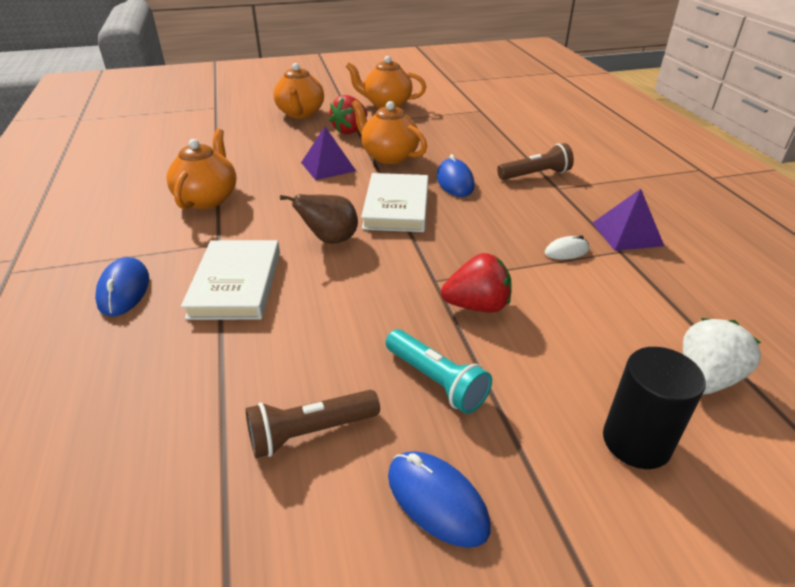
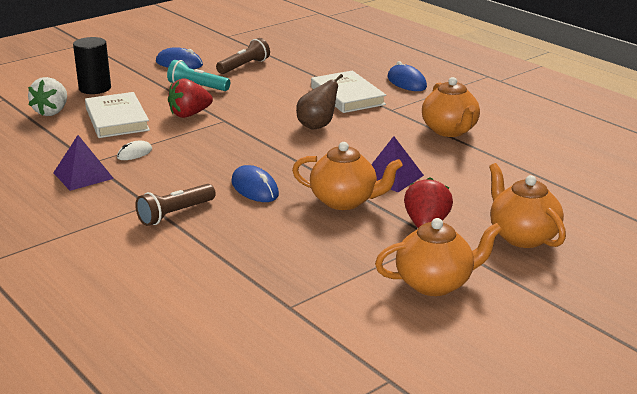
camera: 155 degrees right, 10 degrees down
(396, 207) = (290, 156): white book -> white book (117, 119)

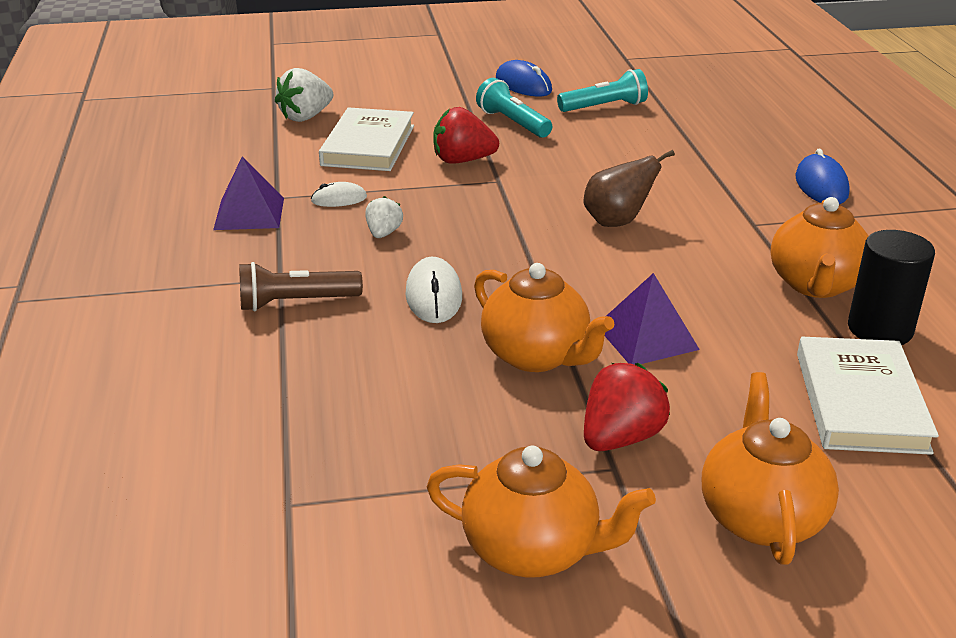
camera: 30 degrees right, 5 degrees up
(95, 88) = (387, 96): black cylinder -> black cylinder (880, 329)
(186, 165) = (383, 233): none -> white strawberry
(244, 66) = (604, 107): brown flashlight -> turquoise flashlight
(254, 188) = (433, 296): blue mouse -> white mouse
(347, 96) = (707, 186): white book -> white book (860, 401)

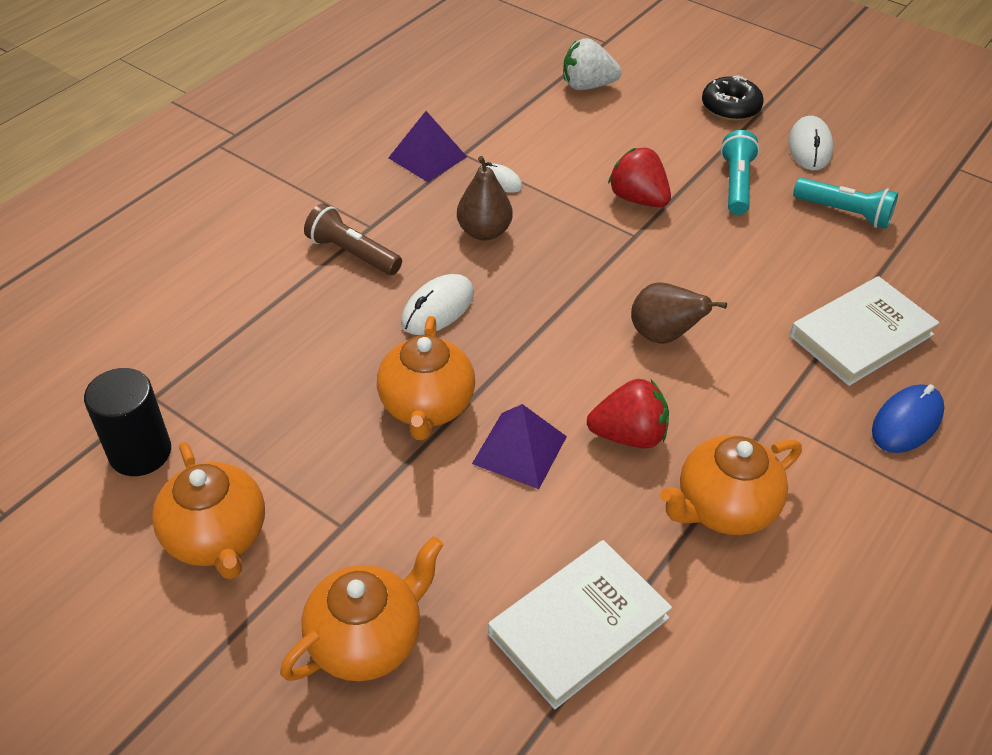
camera: 45 degrees right, 15 degrees up
(368, 145) = (591, 141): white book -> white book (861, 335)
(383, 233) = (484, 232): white strawberry -> brown pear
(434, 86) = (730, 107): none -> black donut
(523, 85) = (809, 147): blue mouse -> white mouse
(620, 438) = (379, 510): red strawberry -> red strawberry (628, 435)
(880, 329) = (704, 586): black cylinder -> black cylinder (140, 452)

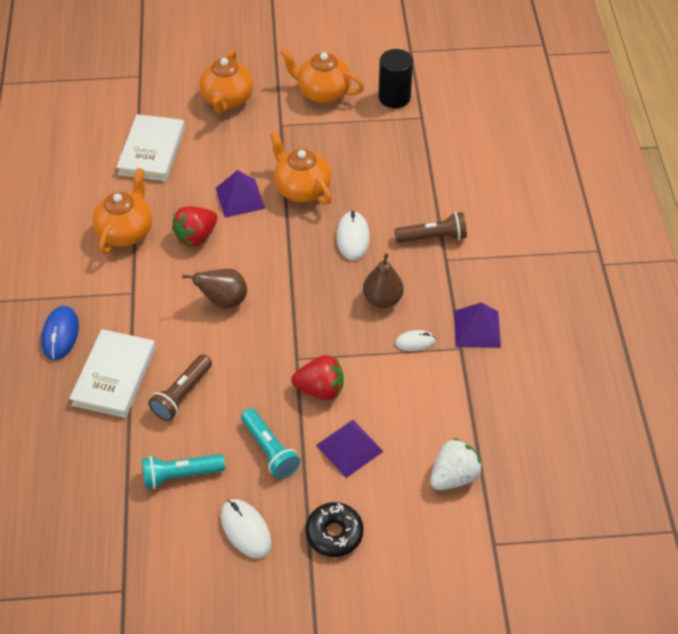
camera: 140 degrees right, 5 degrees up
(657, 146) = (349, 448): none -> purple pyramid
(791, 274) = (182, 394): none -> brown flashlight

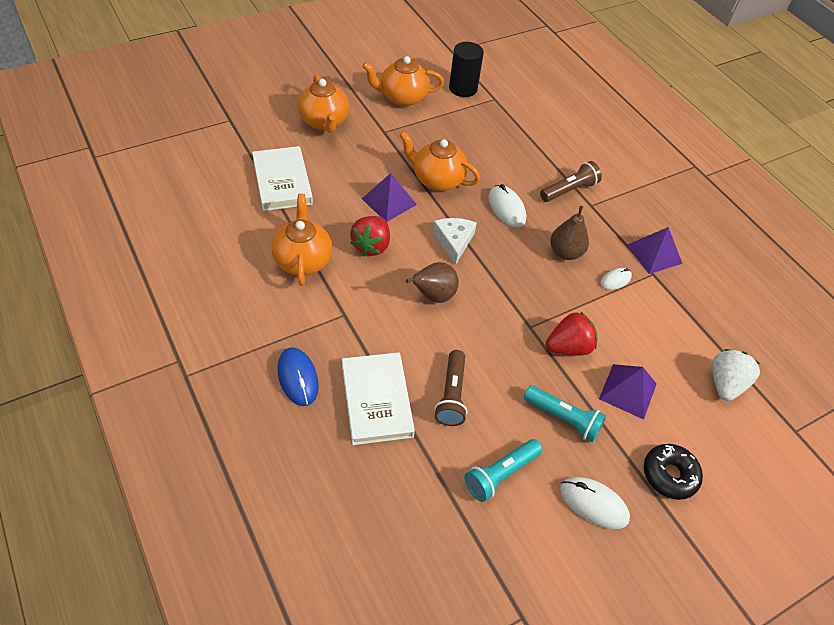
camera: 30 degrees left, 0 degrees up
(277, 255) = (454, 241): none -> white cheese

